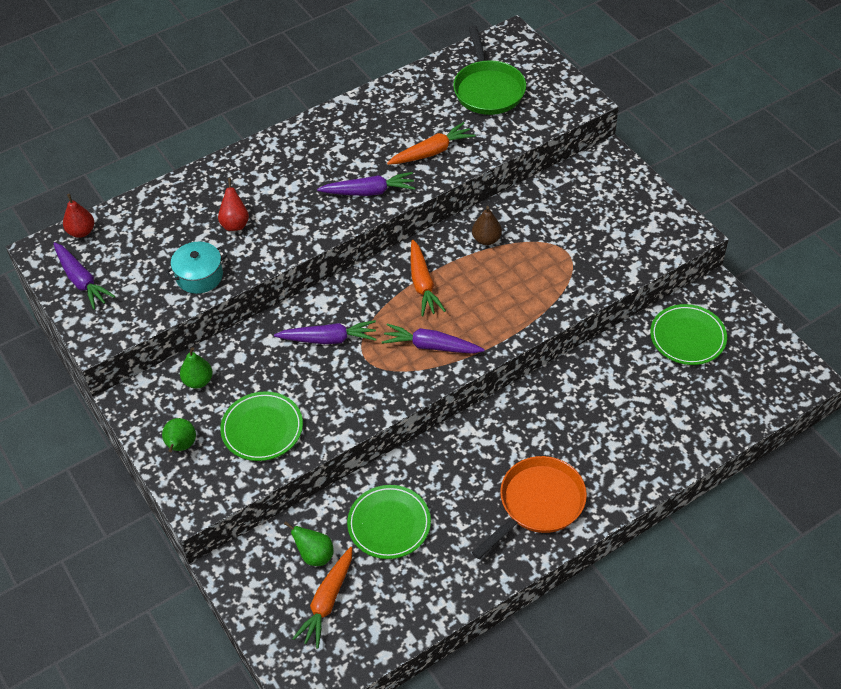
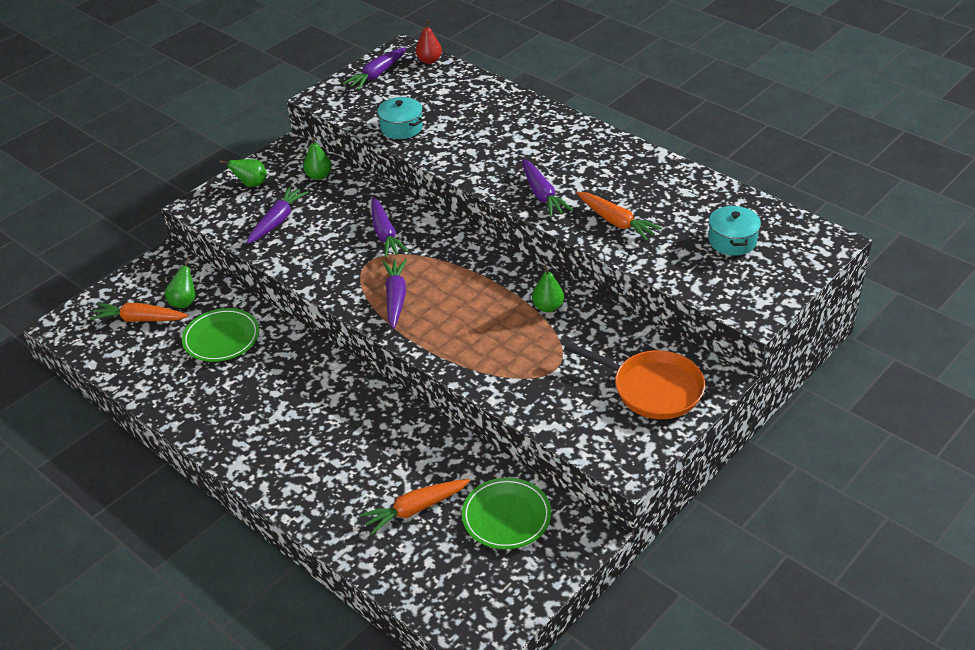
camera: 75 degrees right, 10 degrees down
(235, 224) = (469, 130): red pear -> none
(262, 429) = (277, 221): green plate -> purple carrot
(422, 284) = (471, 276): orange carrot -> orange carrot (415, 509)
(486, 239) = (548, 307): brown pear -> green pear
(488, 89) = (732, 241): green pan -> turquoise pot
(537, 504) = (259, 431): orange pan -> orange pan (652, 388)

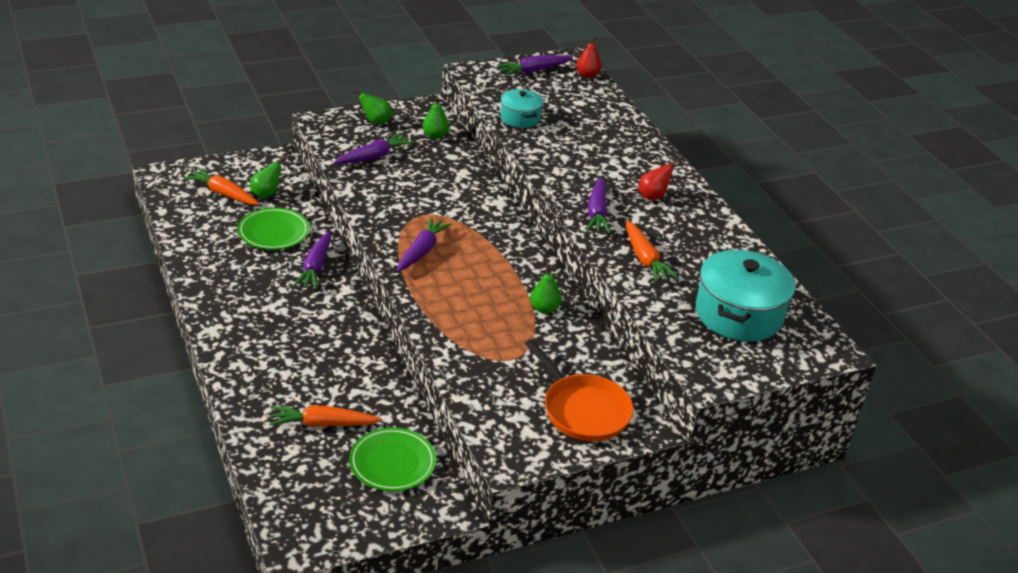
camera: 20 degrees right, 5 degrees down
(385, 234) = (453, 200): purple carrot -> purple carrot (315, 267)
(577, 158) = (653, 196): none -> red pear
(732, 241) = (738, 314): turquoise pot -> turquoise pot, size x1.81

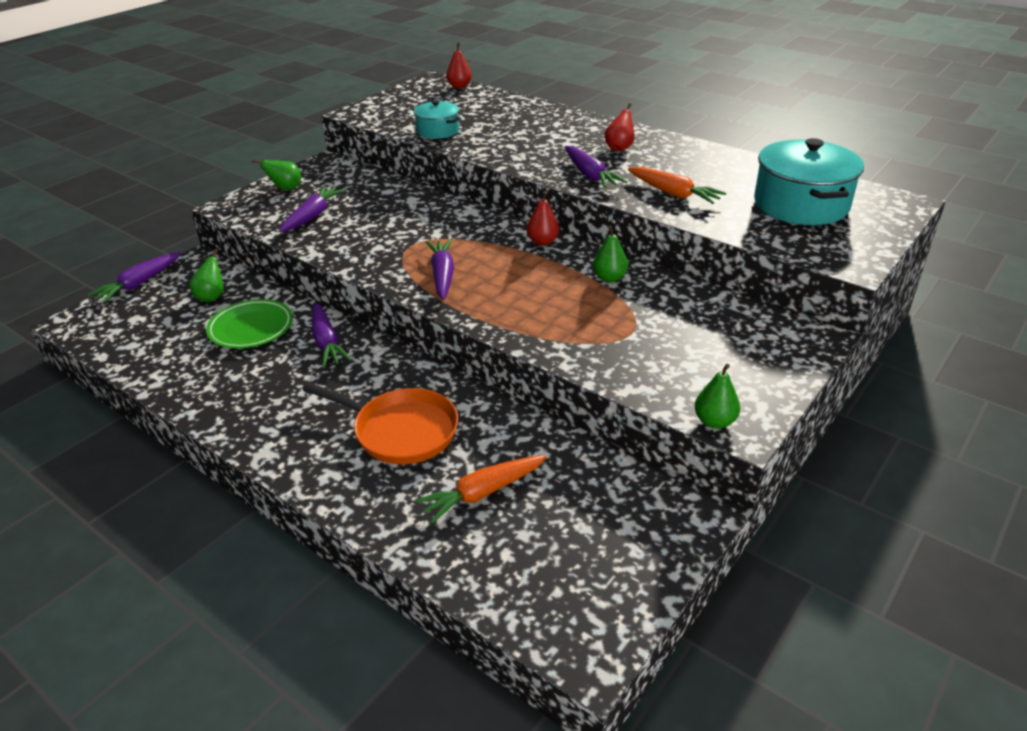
camera: 25 degrees left, 0 degrees up
(223, 193) = (162, 313): orange carrot -> none
(392, 463) = (595, 497): green plate -> none
(435, 135) = (355, 181): green pear -> green pear (714, 421)
(526, 255) = (542, 242): none -> red pear
(533, 71) = (410, 96): purple carrot -> purple carrot (139, 284)
(582, 410) = (745, 348): orange pan -> orange pan (400, 431)

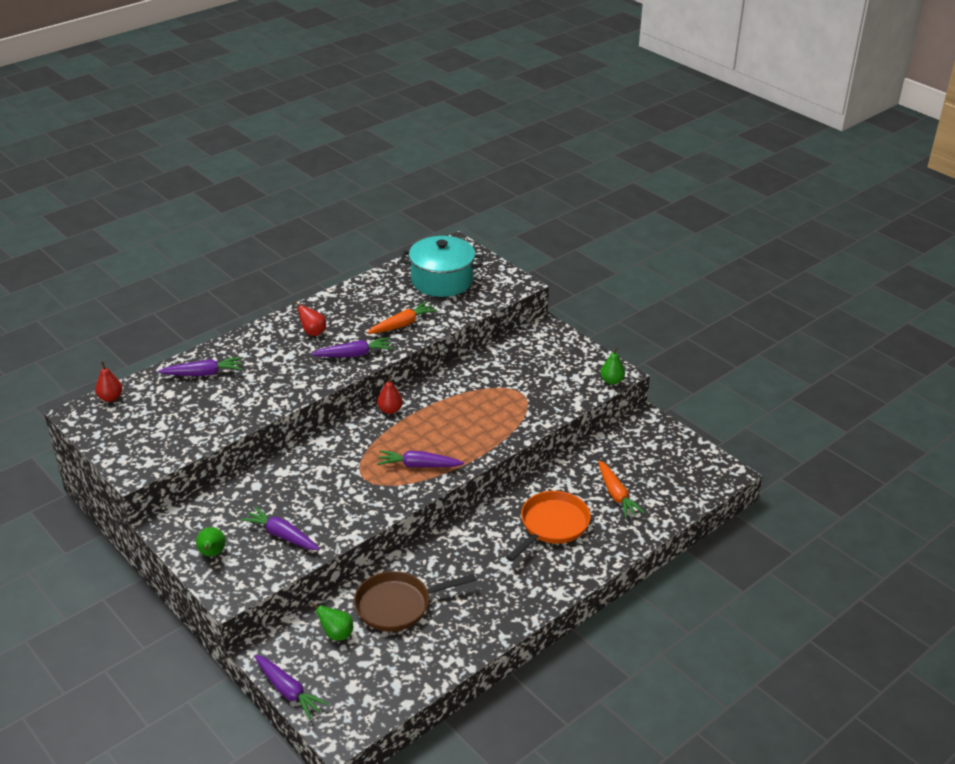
camera: 80 degrees left, 0 degrees up
(251, 328) = (398, 605): green plate -> brown pan
(326, 342) = (435, 559): purple carrot -> purple carrot (203, 373)
(438, 131) = (217, 422): turquoise pot -> none
(609, 278) = (454, 388): green pear -> none

